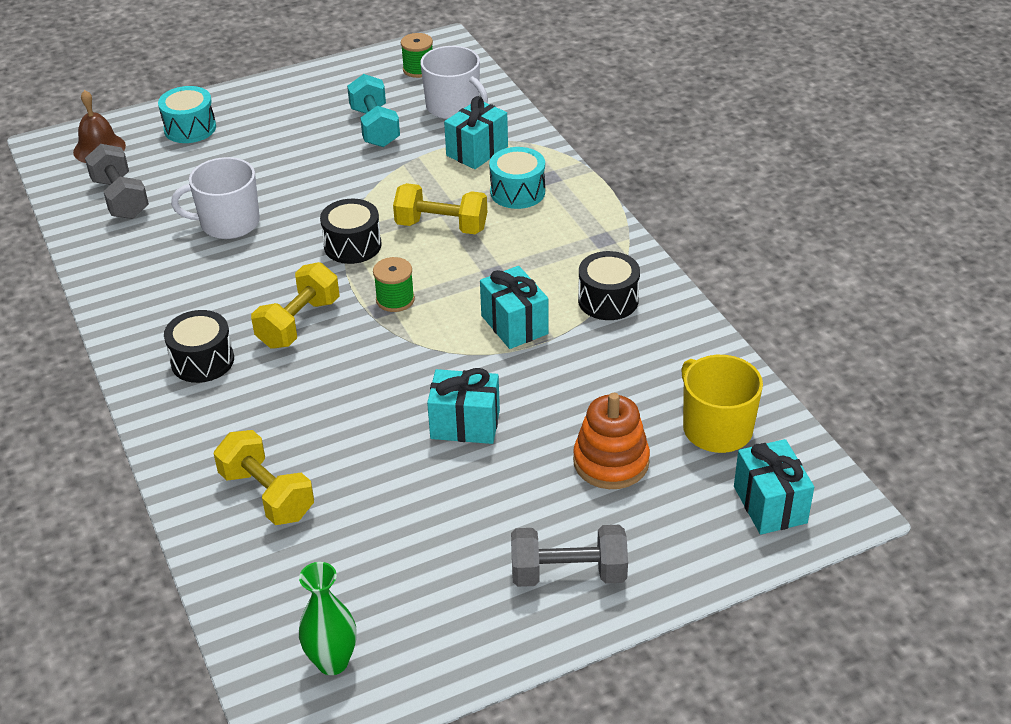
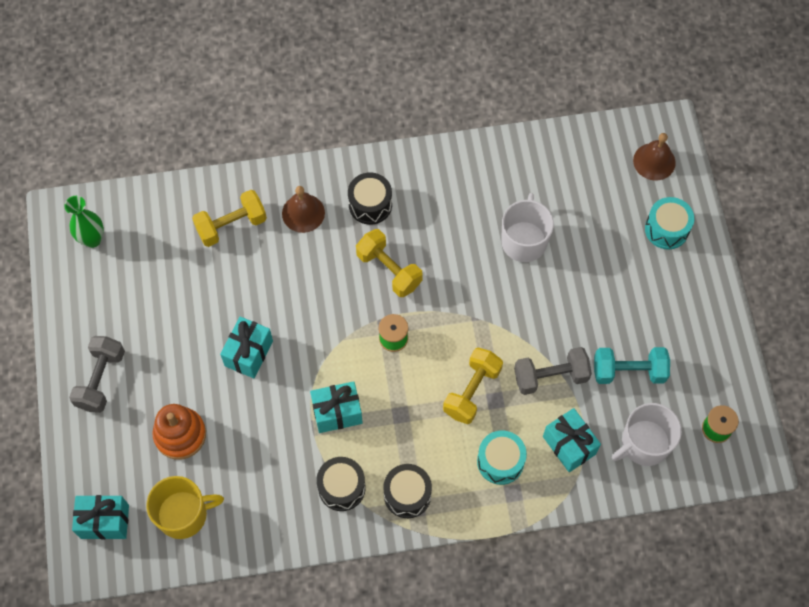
camera: 105 degrees right, 25 degrees up
(121, 198) = (579, 171): grey dumbbell -> grey dumbbell (550, 377)
(229, 423) = (303, 213): none -> brown bell
(352, 245) = (468, 322): black drum -> black drum (407, 495)

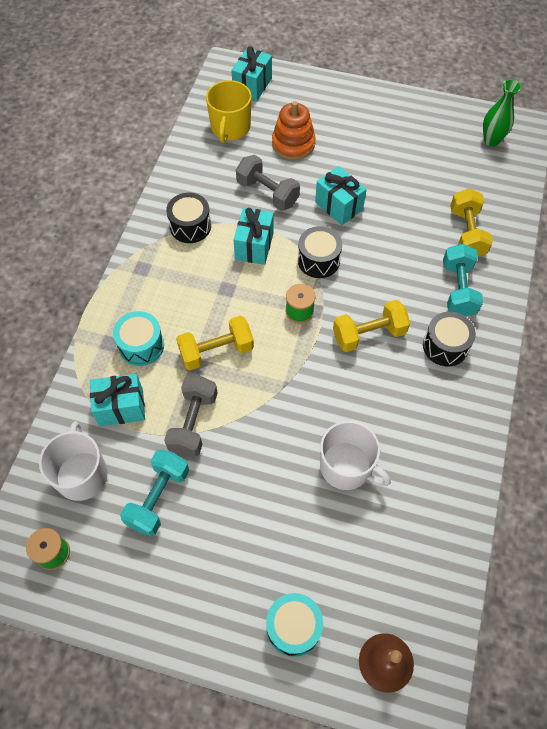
camera: 115 degrees right, 5 degrees down
(101, 380) = (364, 112): grey dumbbell -> grey dumbbell (267, 193)
(303, 213) = (458, 289): brown bell -> turquoise dumbbell
(407, 495) = (157, 267): black drum -> black drum (318, 260)
(472, 391) = (216, 351): yellow dumbbell -> yellow dumbbell turned 75 degrees counterclockwise

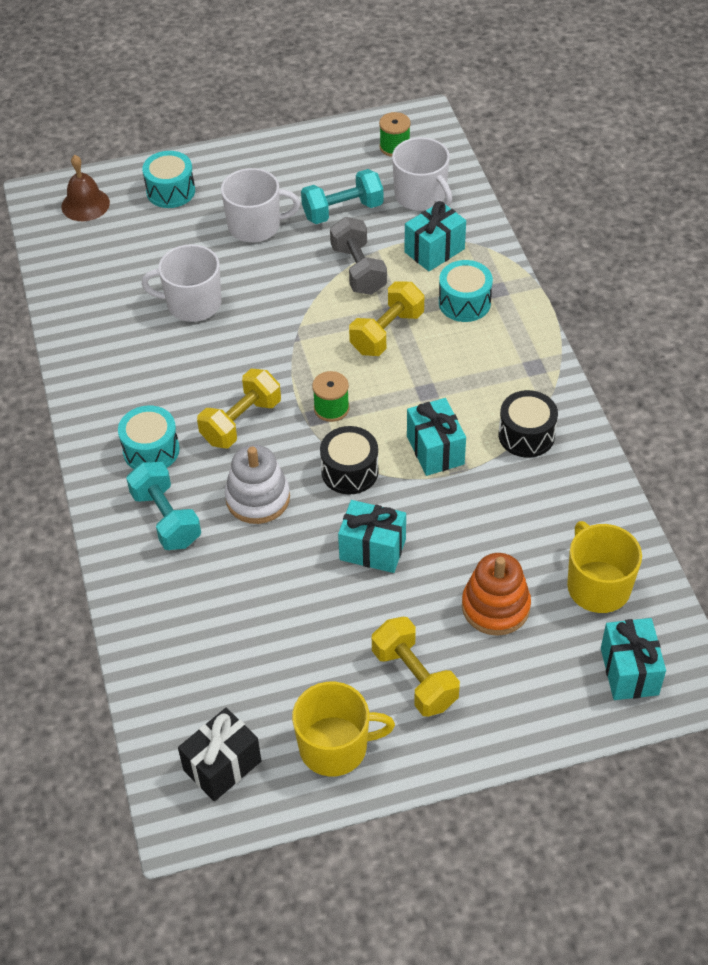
camera: 150 degrees right, 10 degrees down
(158, 498) = (342, 211): turquoise dumbbell -> turquoise dumbbell turned 75 degrees clockwise
(243, 527) = (255, 226): none -> white mug
(267, 193) = (472, 521): grey dumbbell -> none
(389, 273) = (258, 498): none -> white stacking toy
(426, 122) = (335, 746): none -> yellow mug
(445, 346) = (151, 450): black drum -> turquoise drum
(467, 233) = (189, 596): yellow dumbbell -> yellow dumbbell (414, 678)
(491, 140) = (222, 766): green vase -> black gift

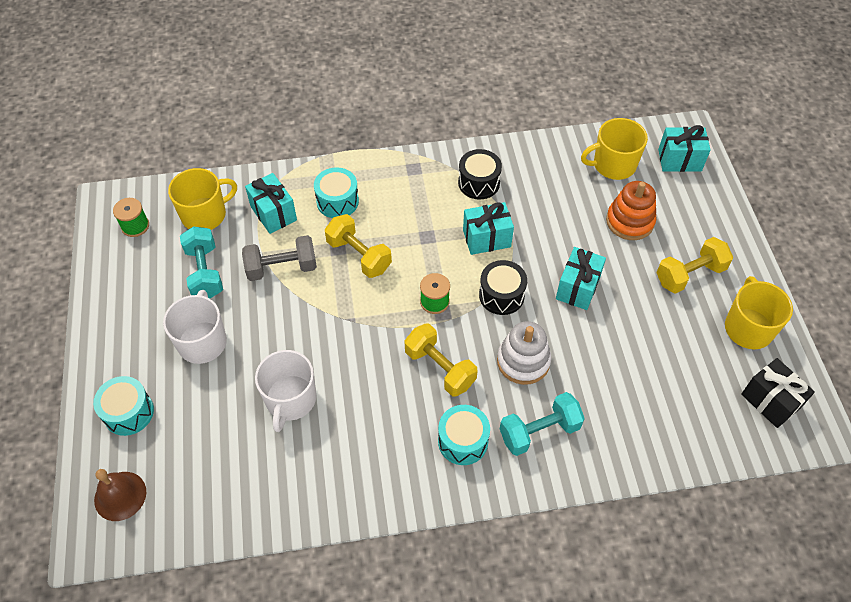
camera: 85 degrees left, 5 degrees up
(421, 196) = (205, 214): white mug -> yellow mug

